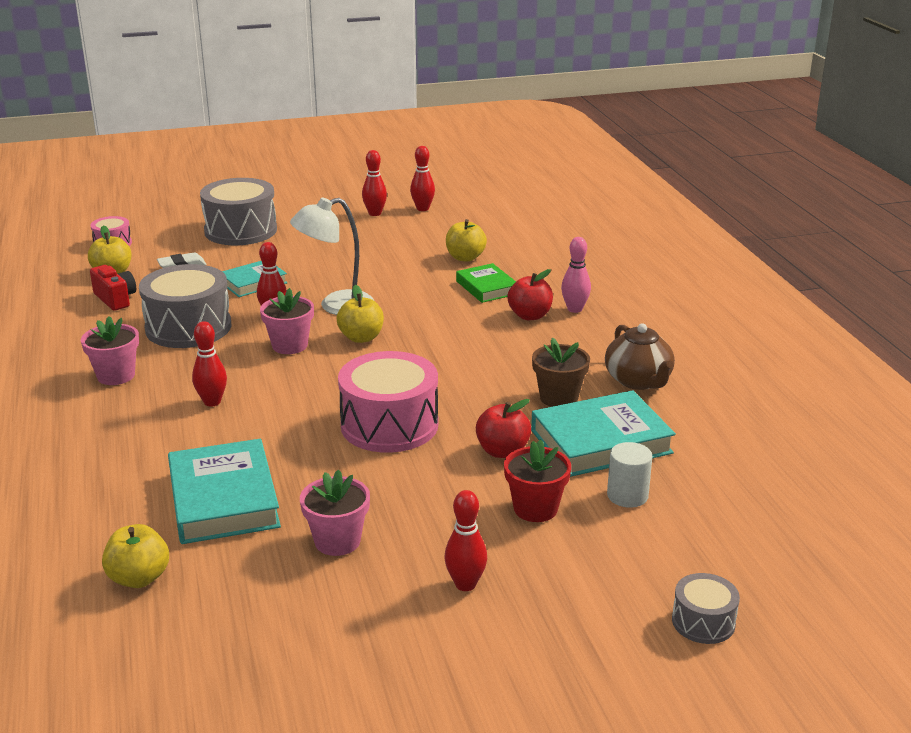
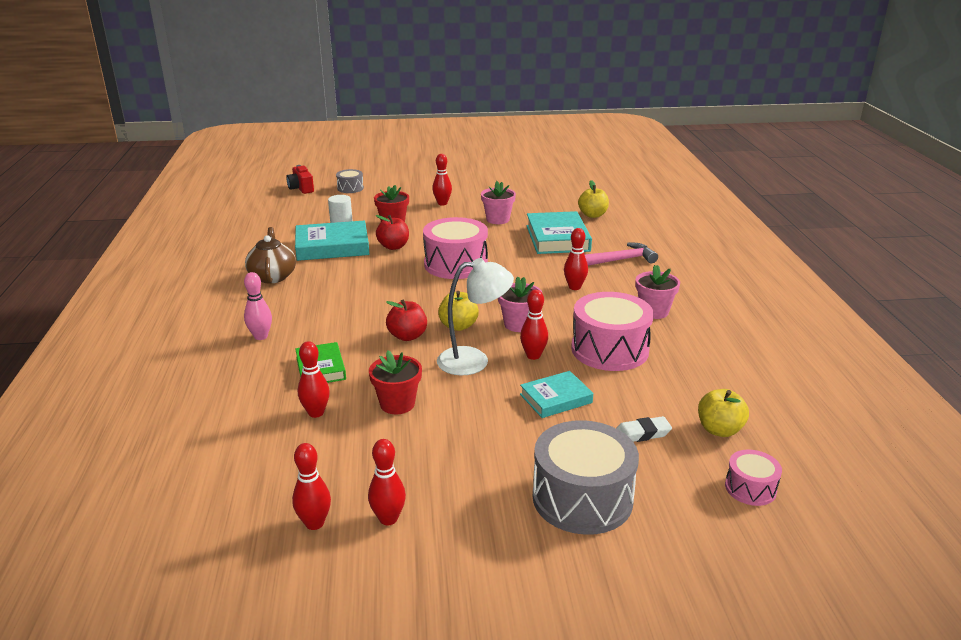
camera: 170 degrees left, 0 degrees up
(115, 299) = (695, 390): red camera -> red camera (301, 188)
(128, 458) = (619, 260): none -> pink hammer
(188, 327) = (609, 349): grey drum -> pink drum
(398, 268) = (397, 404): none -> red flower pot
(465, 257) = (316, 413): yellow apple -> red bowling pin
(530, 316) = (305, 334): red apple -> red apple (407, 336)
(559, 398) = (336, 271): brown flower pot -> none

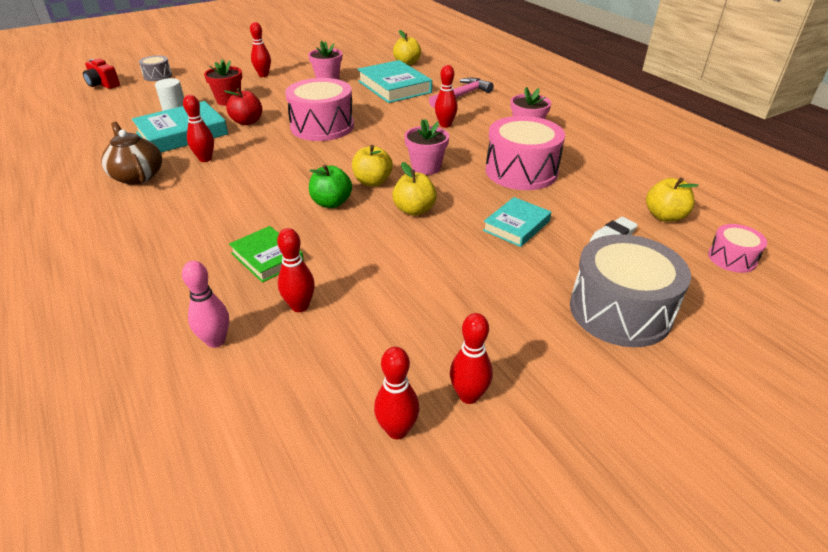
camera: 25 degrees left, 10 degrees up
(261, 336) = (172, 241): pink bowling pin -> pink bowling pin (216, 341)
(397, 404) = (377, 272): red flower pot -> none
(407, 336) = (331, 203): red apple -> green apple
(474, 360) = (414, 210): white lamp -> yellow apple
(533, 356) = (463, 192): red bowling pin -> red bowling pin (205, 159)

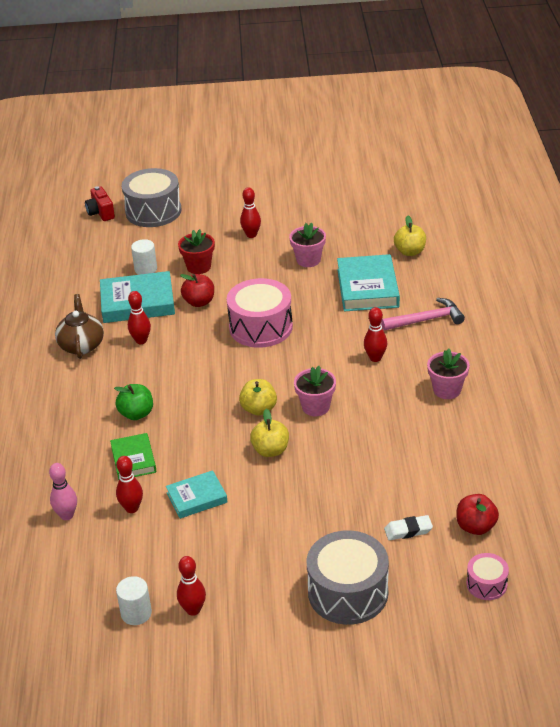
camera: 30 degrees right, 0 degrees up
(157, 76) = (153, 211): grey drum -> grey drum, size x1.98
(331, 203) = (211, 422): green apple -> green apple (136, 414)
(397, 430) = (136, 613): red bowling pin -> white cylinder
(516, 226) = (339, 493): turquoise book -> turquoise book (197, 497)
(521, 171) = (396, 437): pink drum -> none
(665, 216) = (475, 527): yellow apple -> red apple

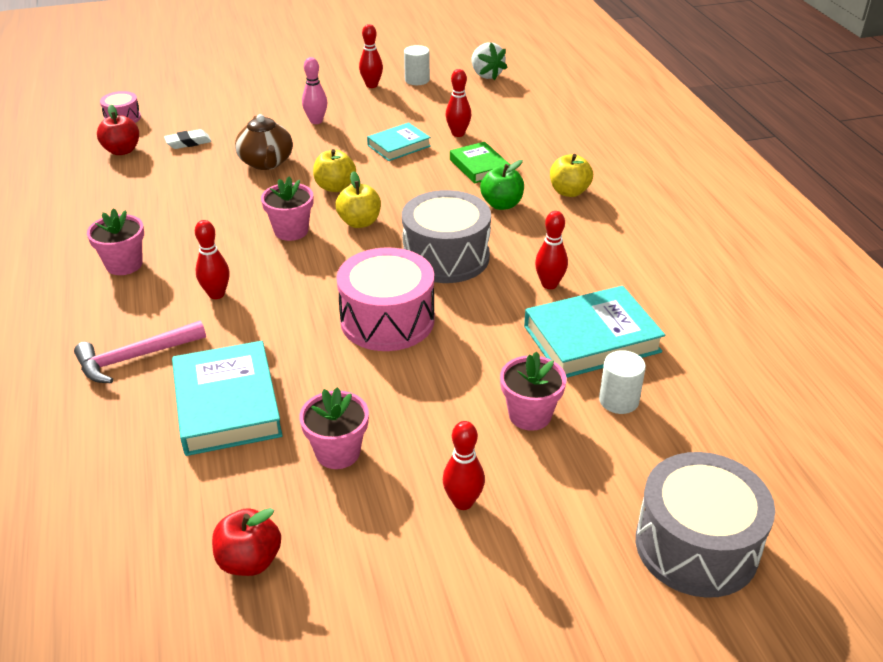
camera: 165 degrees right, 0 degrees up
(50, 612) = (486, 75): none -> white strawberry
(67, 515) = (516, 124): pink bowling pin -> pink bowling pin (316, 121)
(81, 345) = (626, 270): brown teapot -> brown teapot (266, 162)
(101, 213) = (802, 527): red camera -> none
(198, 267) = (530, 415): red flower pot -> pink flower pot
(199, 302) = (497, 350): red apple -> red apple (249, 561)
(348, 592) = (244, 104): grey drum -> grey drum (446, 257)
(410, 252) = (144, 495): yellow apple -> yellow apple (569, 192)

